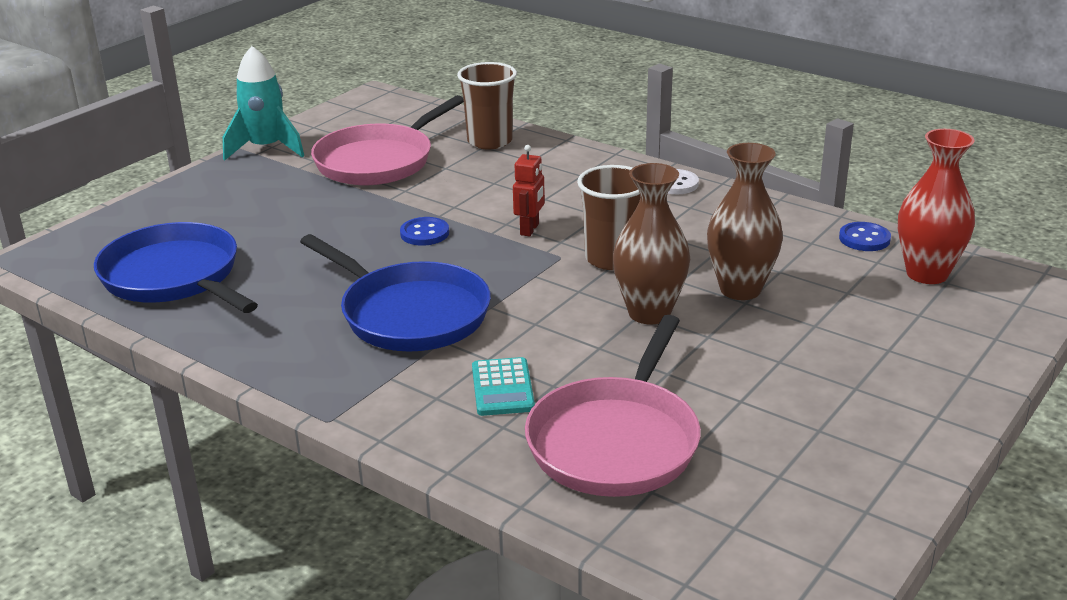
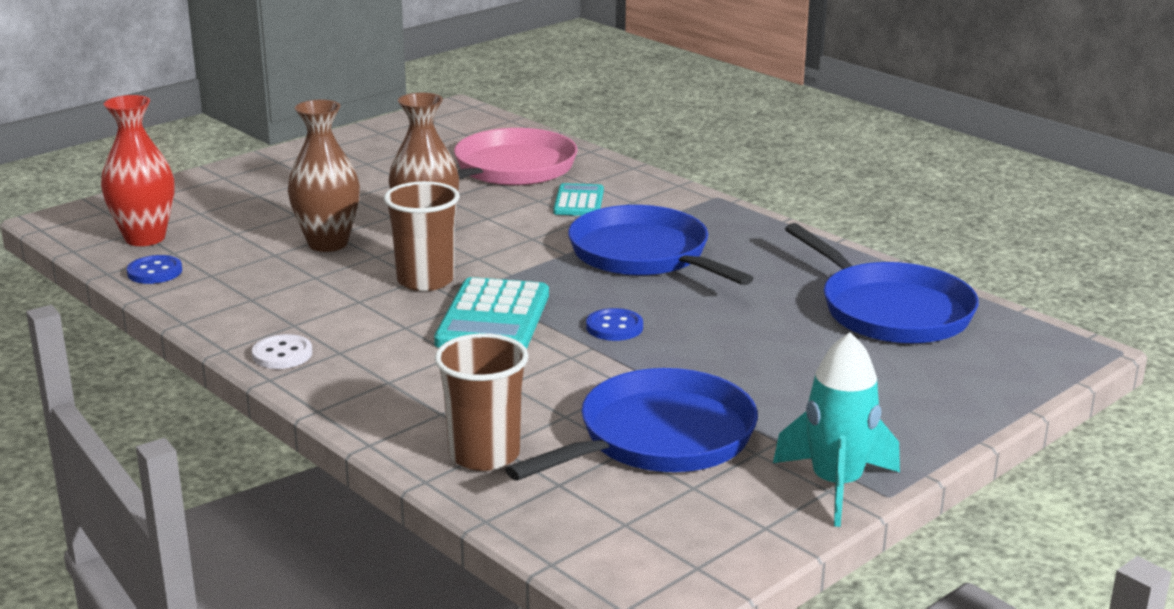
camera: 170 degrees left, 5 degrees down
(378, 161) = (659, 438): pink pan -> blue pan
(530, 229) = (493, 319): red robot -> turquoise calculator

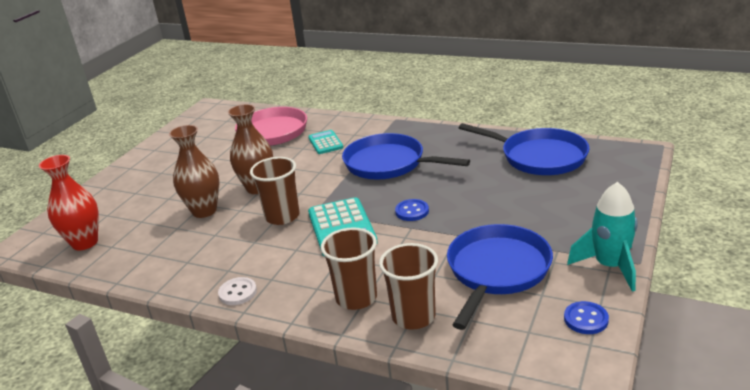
camera: 20 degrees left, 5 degrees up
(155, 272) = (110, 263): blue button -> blue button (586, 319)
(429, 409) = (356, 298): none -> brown cup

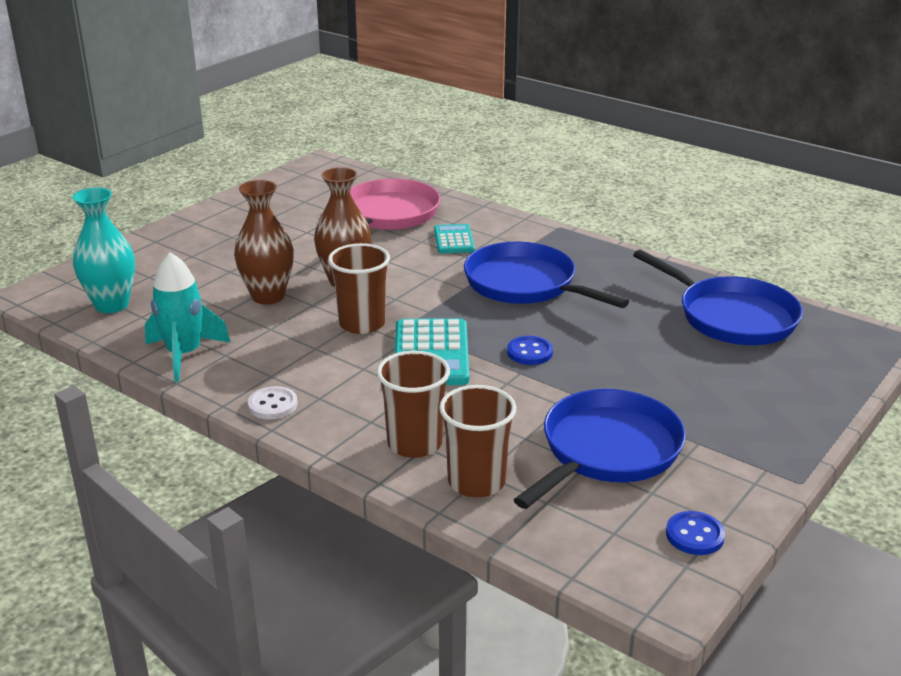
camera: 10 degrees right, 0 degrees up
(85, 243) = (112, 305): red vase -> turquoise vase
(610, 266) = (758, 478): turquoise rocket -> turquoise rocket (184, 355)

